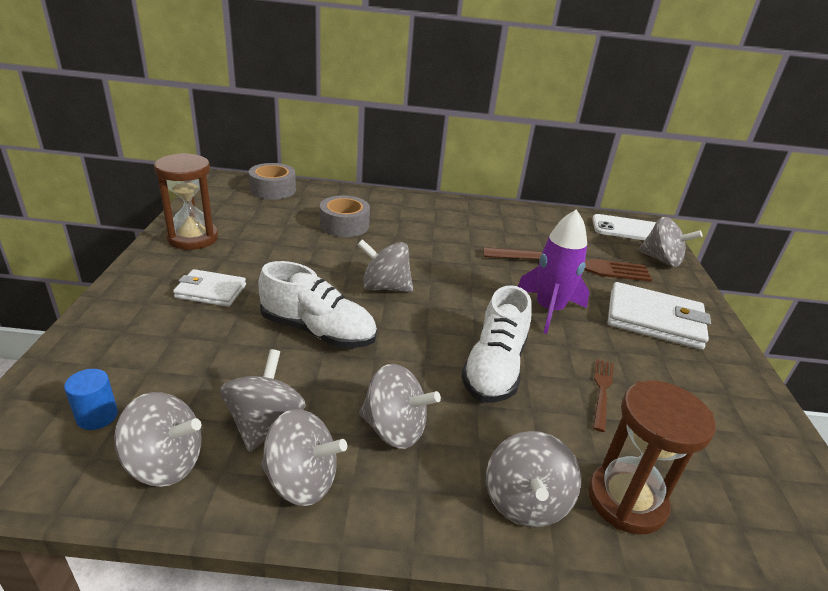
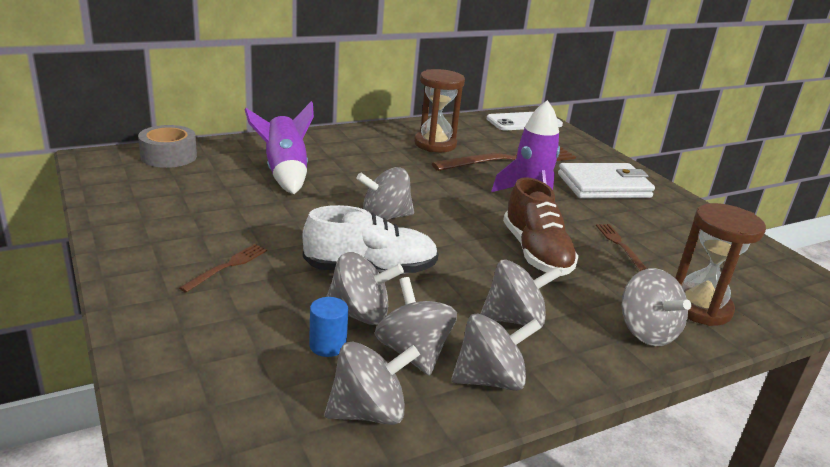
camera: 30 degrees left, 5 degrees down
(97, 416) = (257, 403): blue cylinder -> blue cylinder (327, 345)
(193, 238) = (142, 224): brown hourglass -> brown hourglass (435, 144)
(211, 291) = (227, 266): white wallet -> brown fork
(344, 225) = (285, 173): grey tape -> purple rocket
(494, 368) = (536, 253): white shoe -> brown shoe
(661, 260) = (566, 140): grey spinning top -> grey spinning top (359, 314)

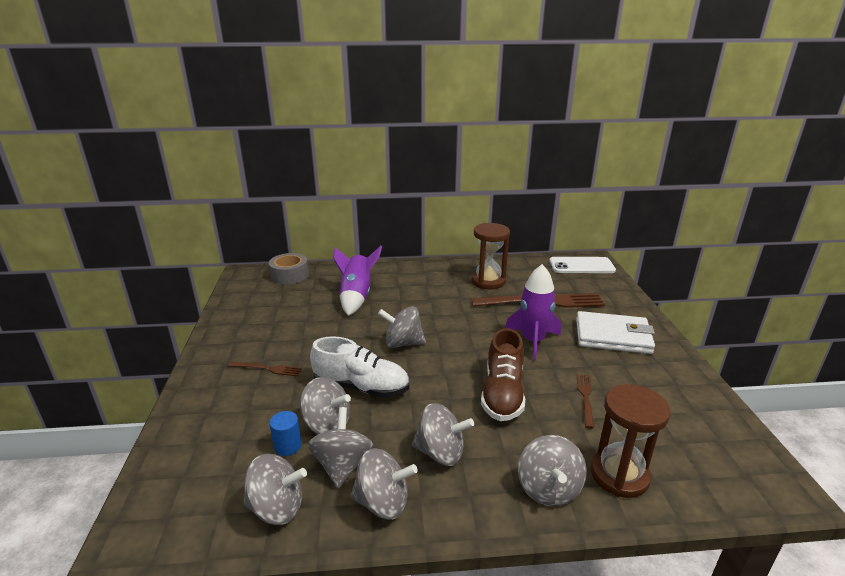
camera: 25 degrees right, 0 degrees up
(227, 266) = (267, 369): brown fork -> brown fork turned 45 degrees clockwise

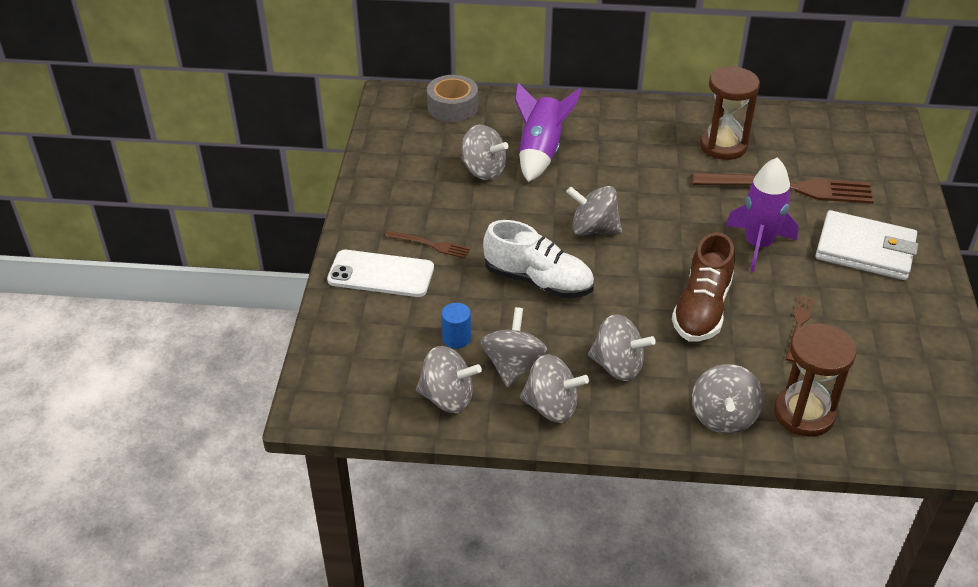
camera: 10 degrees right, 15 degrees up
(327, 424) = (498, 320): grey spinning top -> grey spinning top (483, 170)
(581, 266) = (866, 132): white phone -> white phone (381, 274)

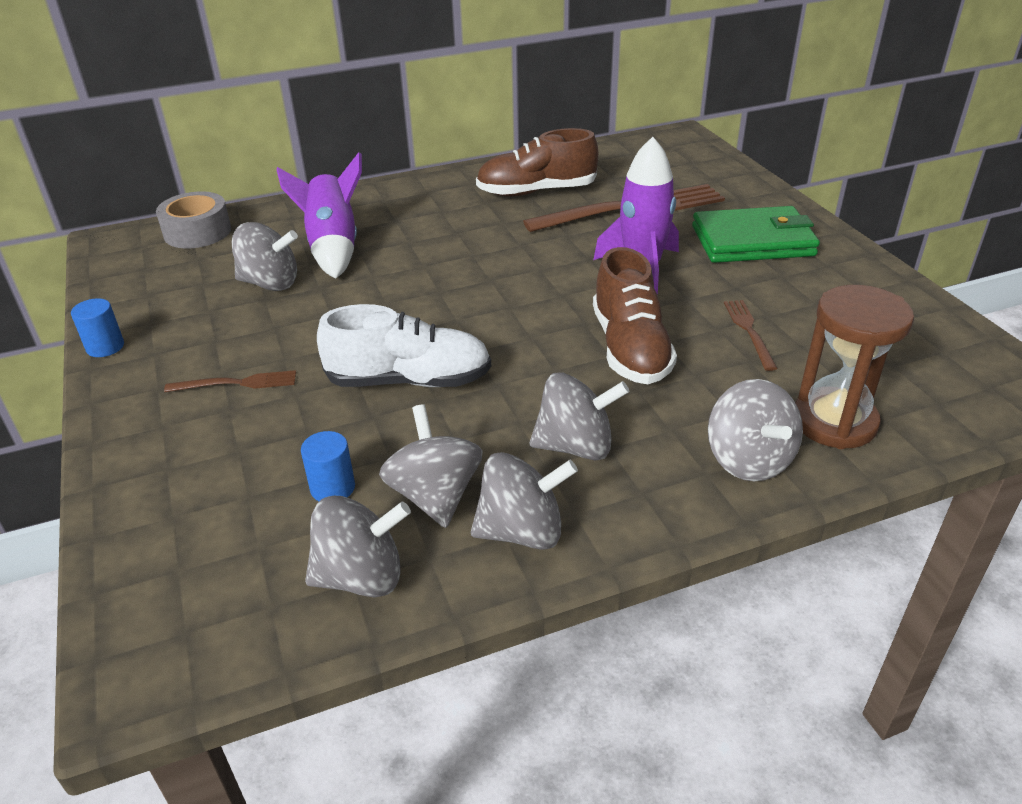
camera: 25 degrees left, 5 degrees down
(361, 188) = (105, 347): none -> blue cylinder
(381, 274) = (178, 441): white phone -> none
(593, 229) = (445, 305): grey spinning top -> none
(723, 146) = (536, 191): brown hourglass -> brown shoe
(865, 250) = (752, 241): white wallet -> green wallet

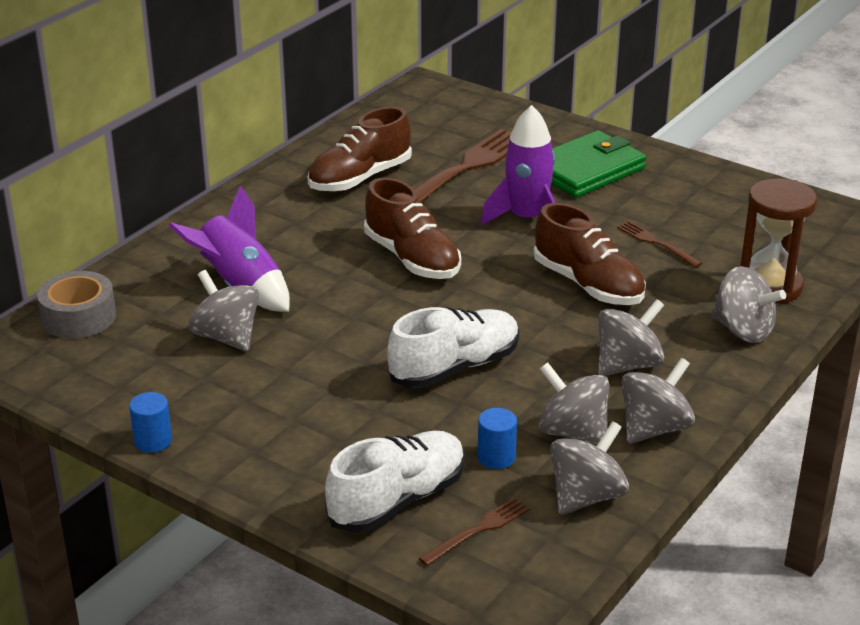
camera: 35 degrees left, 5 degrees down
(196, 490) = (397, 500): none -> white shoe
(236, 383) = (318, 422): brown fork -> brown fork (478, 530)
(270, 283) = (226, 337): grey spinning top -> grey spinning top turned 105 degrees counterclockwise
(496, 269) = (412, 259): none -> brown shoe

